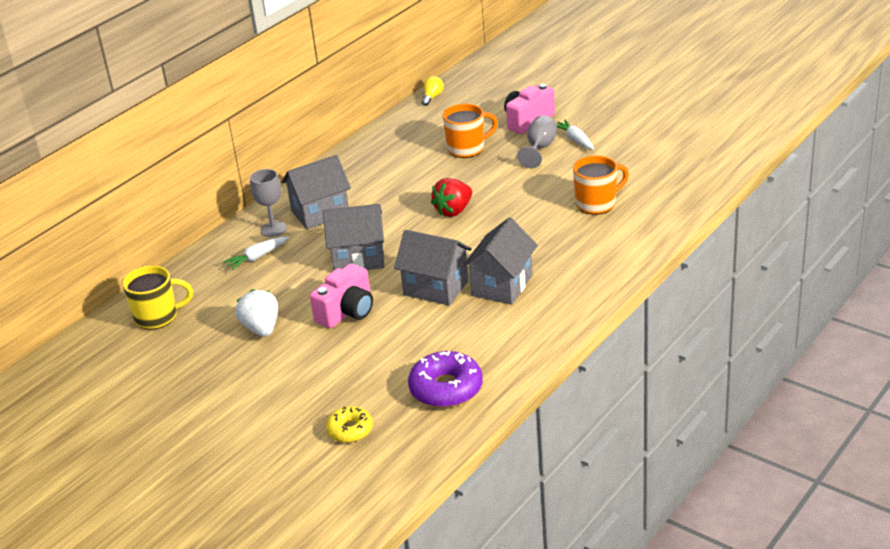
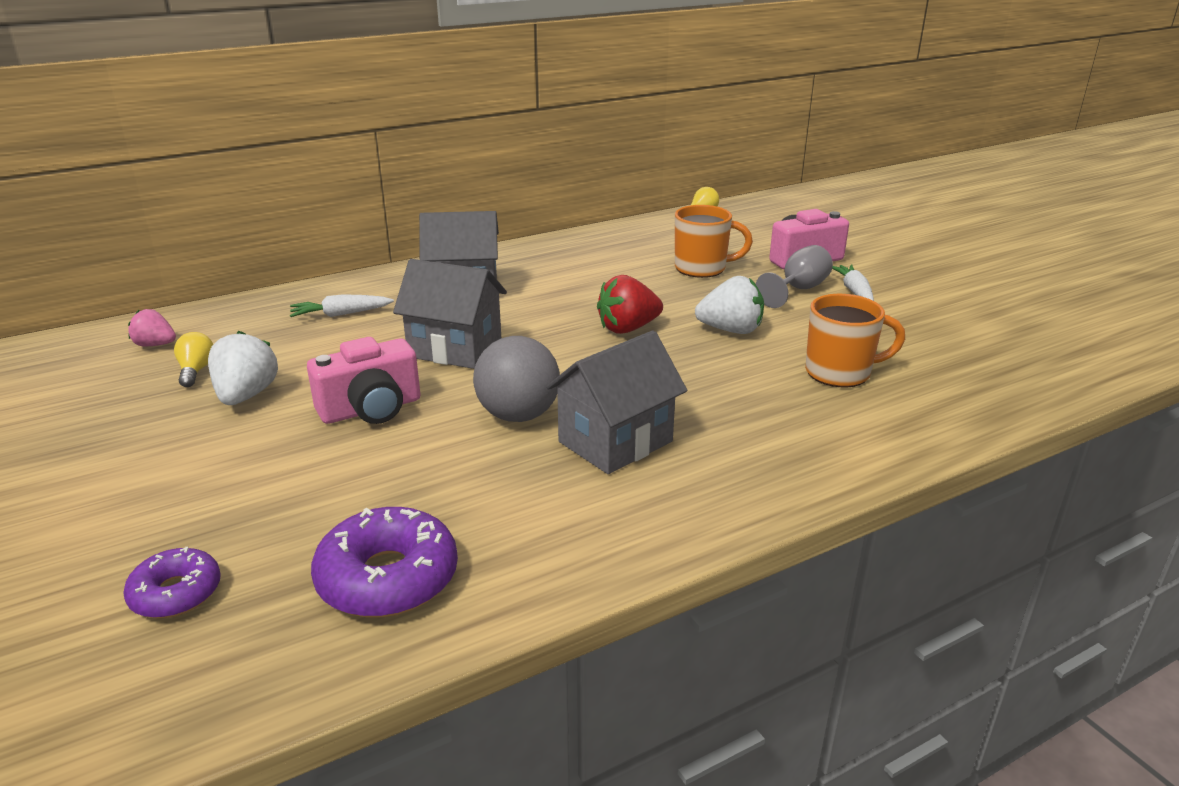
camera: 20 degrees right, 5 degrees down
(157, 317) = (155, 345): yellow mug -> pink strawberry
(209, 324) = (196, 371): none -> yellow light bulb
(273, 229) = (393, 291): grey goblet -> none
(350, 430) = (176, 593): yellow donut -> purple donut
(436, 288) = (518, 415): grey house -> grey ball
(517, 193) = (731, 330): none -> white strawberry

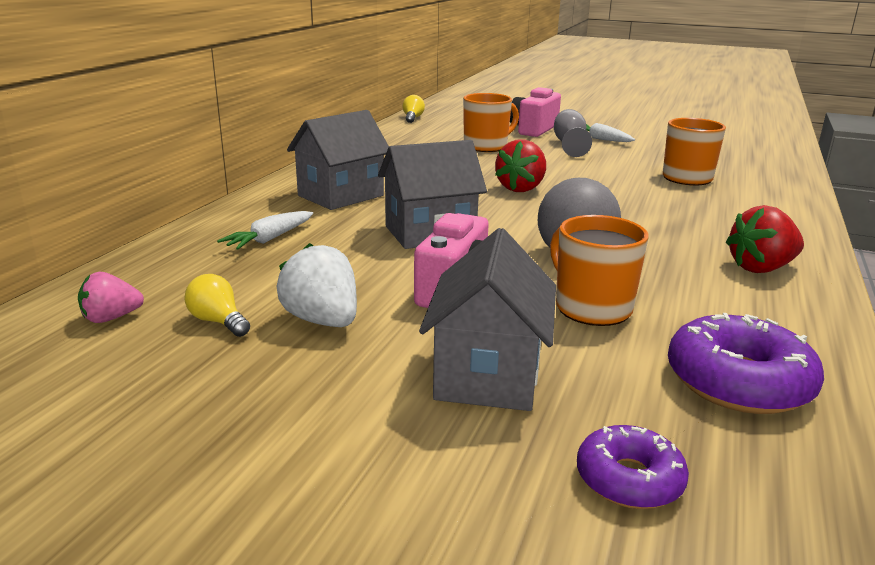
camera: 40 degrees left, 5 degrees down
(426, 466) = (591, 308): none -> orange mug
(615, 441) = (666, 249): grey house -> grey house (488, 375)
(658, 499) = (761, 268): none -> red strawberry
(731, 330) = (583, 173): white strawberry -> none

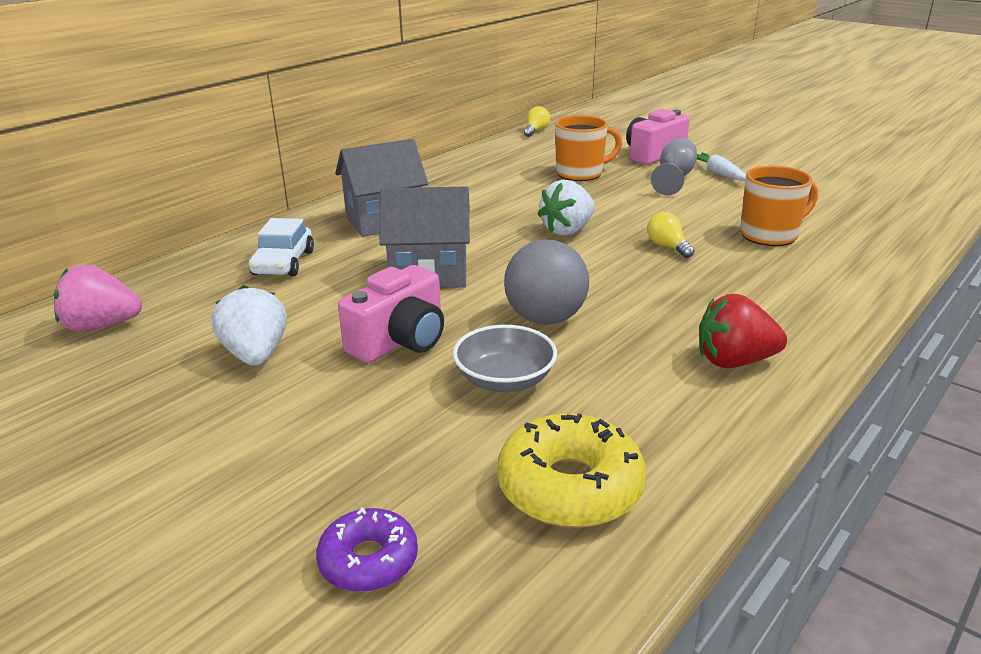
camera: 20 degrees right, 5 degrees up
(111, 318) = (101, 326): pink strawberry -> pink strawberry, size x1.56
(218, 322) = (175, 342): yellow light bulb -> yellow light bulb (667, 247)
(270, 239) = (283, 263): white carrot -> white car
(488, 375) = (344, 434): grey house -> none
(521, 188) = (567, 230): red strawberry -> white strawberry
(591, 308) = (505, 380): orange mug -> grey bowl
(738, 382) = (570, 487): purple donut -> yellow donut

